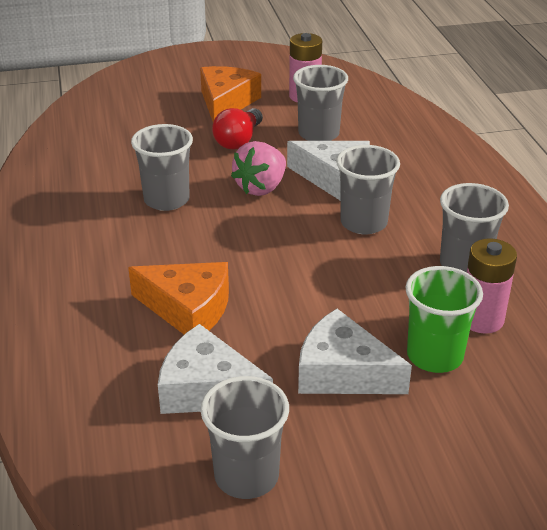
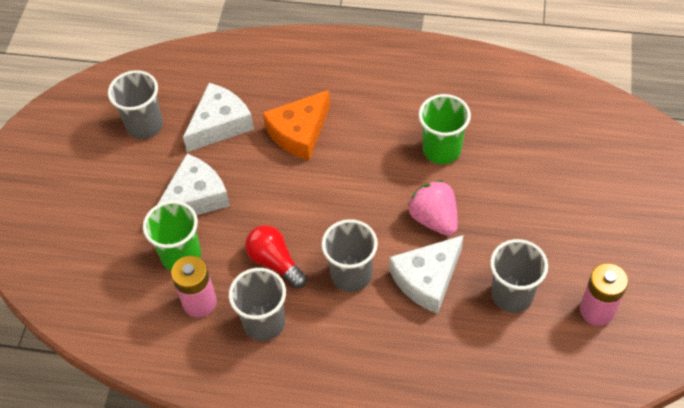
camera: 115 degrees right, 20 degrees up
(166, 200) = (441, 150): grey cup -> green cup
(226, 103) = (602, 236): orange cheese -> none
(238, 140) = (522, 225): red light bulb -> red light bulb (275, 262)

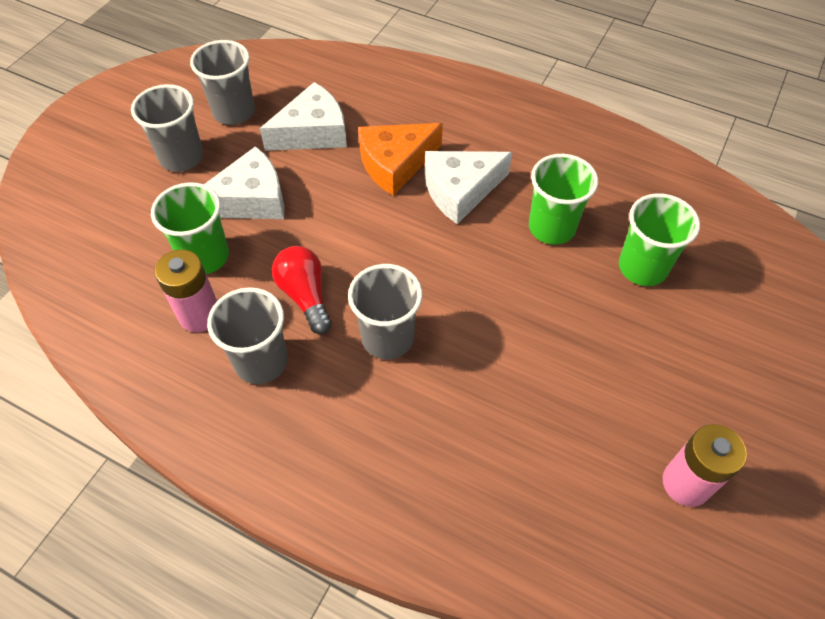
camera: 15 degrees right, 0 degrees up
(427, 279) = (477, 372): white cheese -> white cheese (460, 190)
(434, 219) = (513, 303): pink strawberry -> none
(512, 295) = (578, 426): grey cup -> grey cup (182, 157)
(519, 162) = (642, 267): none -> green cup

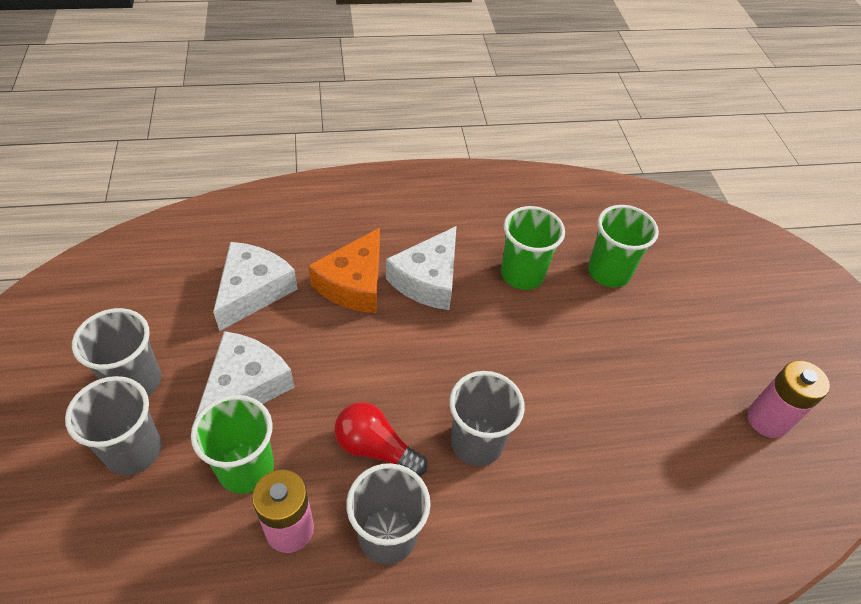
camera: 40 degrees left, 5 degrees down
(234, 112) = (154, 308): grey cup -> grey cup (133, 450)

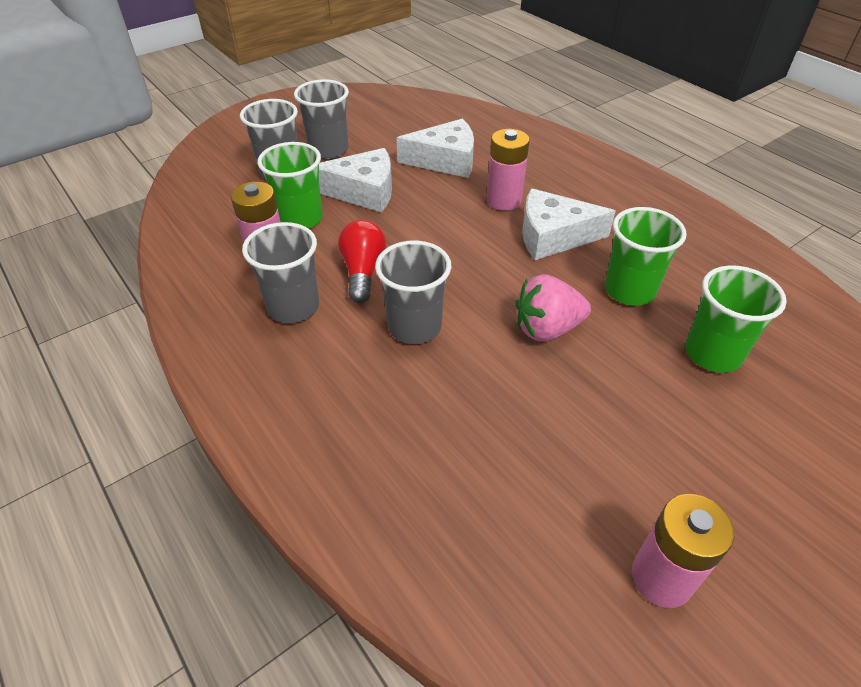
camera: 65 degrees right, 5 degrees down
(354, 283) = (504, 200): orange cheese -> pink battery
(533, 350) = (547, 329): none -> pink strawberry

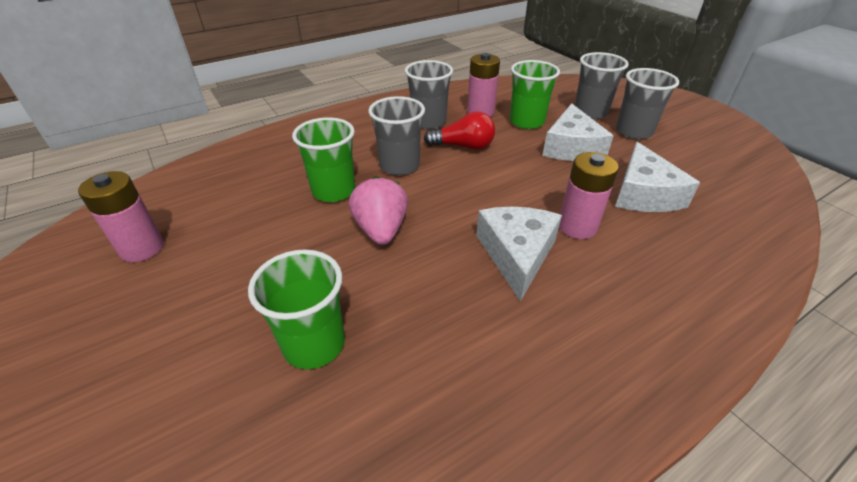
camera: 95 degrees right, 5 degrees down
(629, 290) = (423, 298): green cup -> green cup (333, 191)

